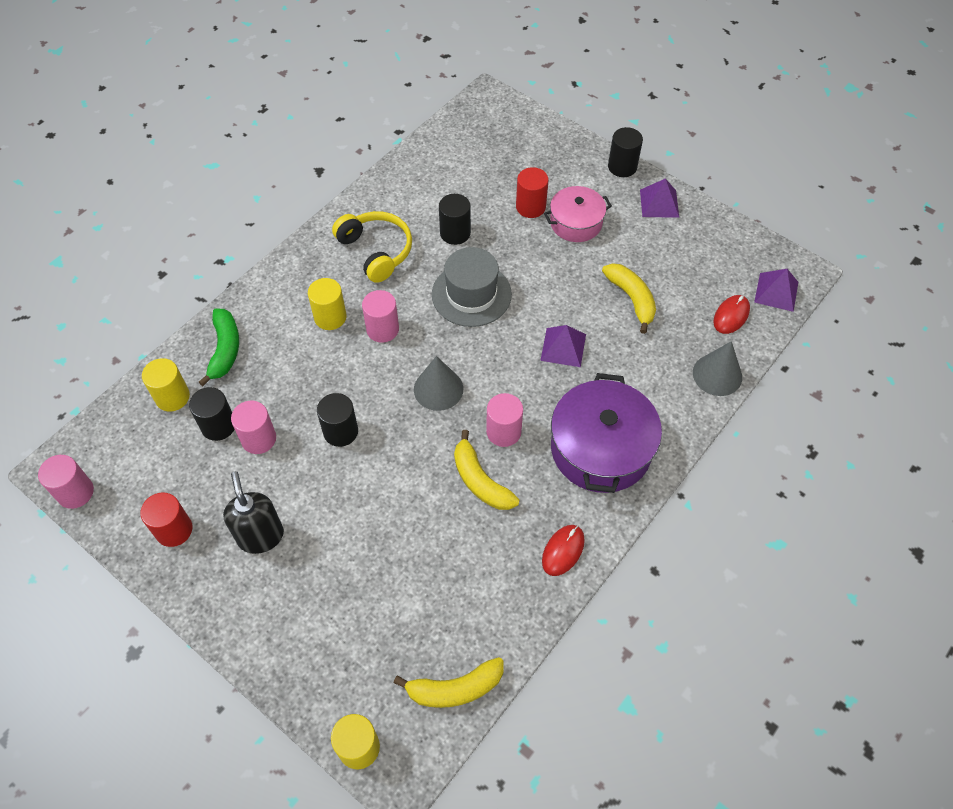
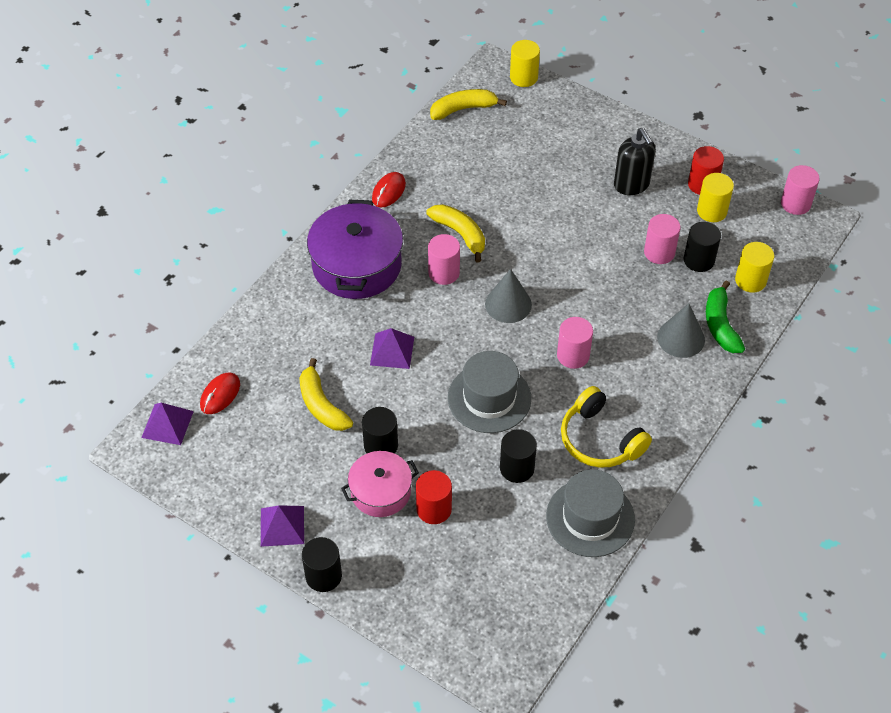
camera: 175 degrees right, 5 degrees down
(330, 317) = (628, 364): yellow cylinder -> yellow cylinder (712, 211)
(340, 431) = (589, 263): black cylinder -> black cylinder (381, 445)
(400, 192) = (590, 518): none -> grey hat
(717, 375) = (243, 335): grey cone -> grey cone (681, 338)

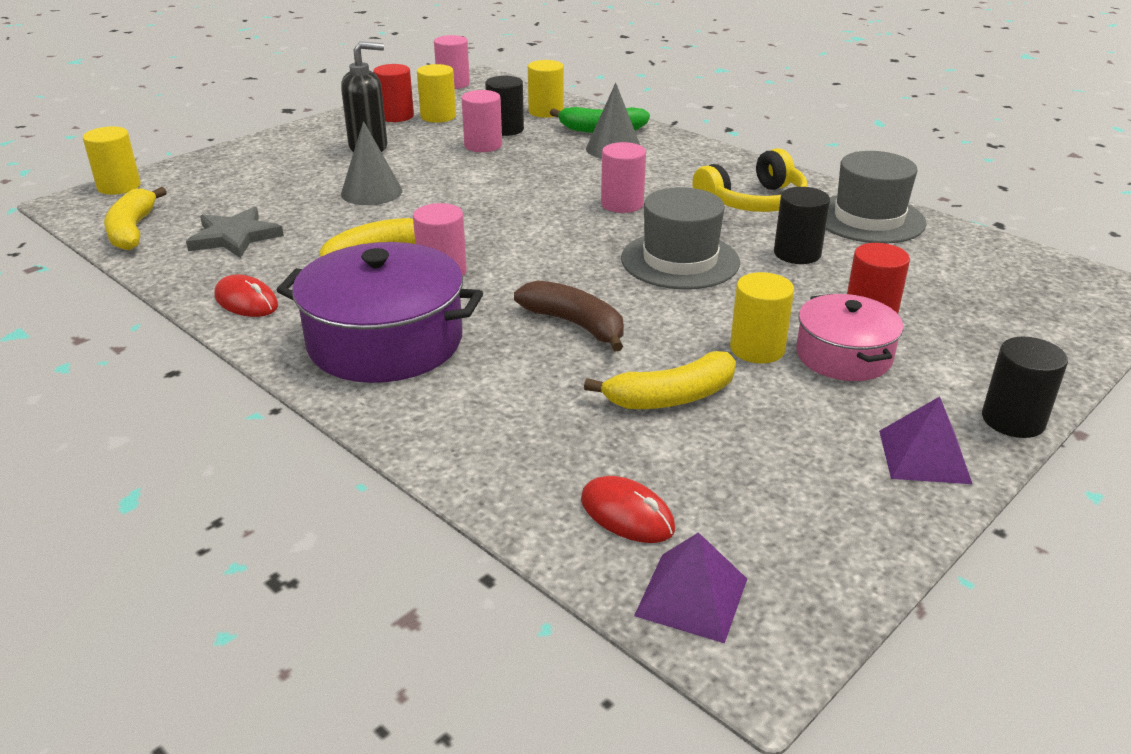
camera: 80 degrees left, 20 degrees down
(381, 445) = (757, 349): black cylinder -> yellow cylinder
(392, 351) = (575, 325): purple pyramid -> brown banana
(466, 159) = (235, 237): none -> grey star
(508, 304) = (522, 234): grey cone -> grey cone (371, 192)

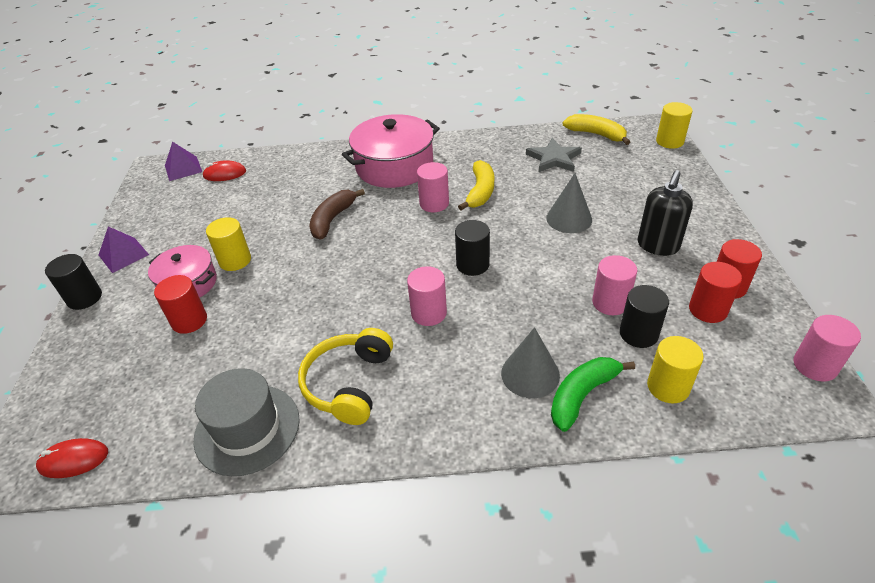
camera: 135 degrees right, 10 degrees up
(246, 301) = (477, 145): red mouse -> red mouse (73, 460)
(385, 341) = (394, 166): purple pot -> pink pot
(438, 116) = (708, 310): yellow cylinder -> red cylinder
(575, 325) = (332, 219): brown banana -> brown banana turned 120 degrees clockwise
(671, 397) = (251, 215): yellow banana -> none
(680, 260) = (333, 290): grey hat -> none
(797, 253) = (270, 346): black cylinder -> black cylinder (472, 264)

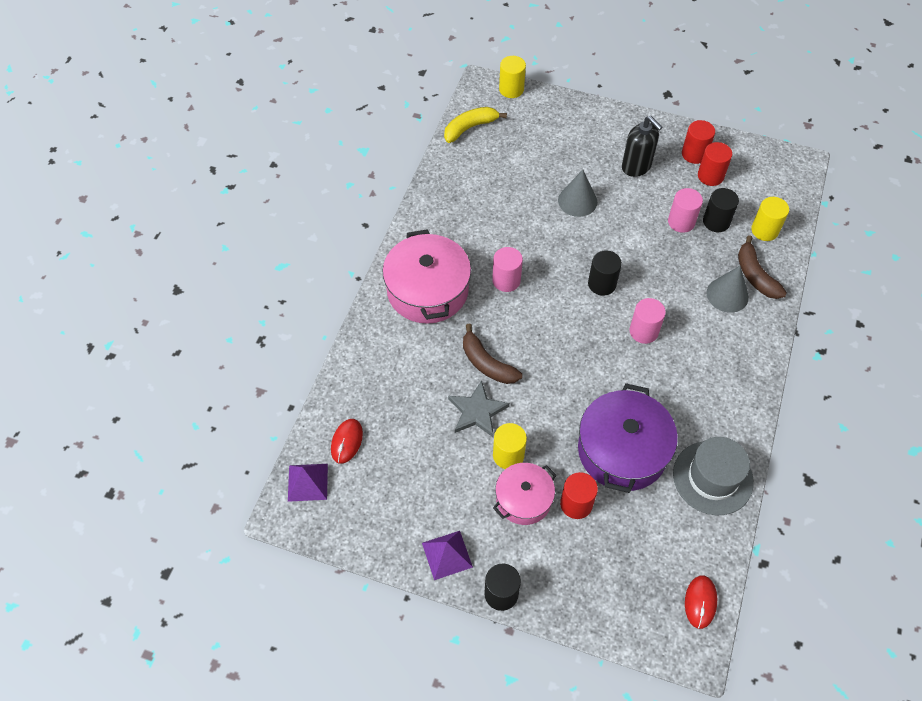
camera: 70 degrees left, 15 degrees up
(263, 338) = (622, 450): none -> purple pot
(348, 383) = (694, 403): yellow headphones -> none
(480, 192) = (508, 242): yellow banana -> none
(554, 158) = (489, 172): grey star -> grey star (477, 411)
(582, 395) = (755, 275): green banana -> brown banana
(815, 365) = (775, 155): pink cylinder -> none

